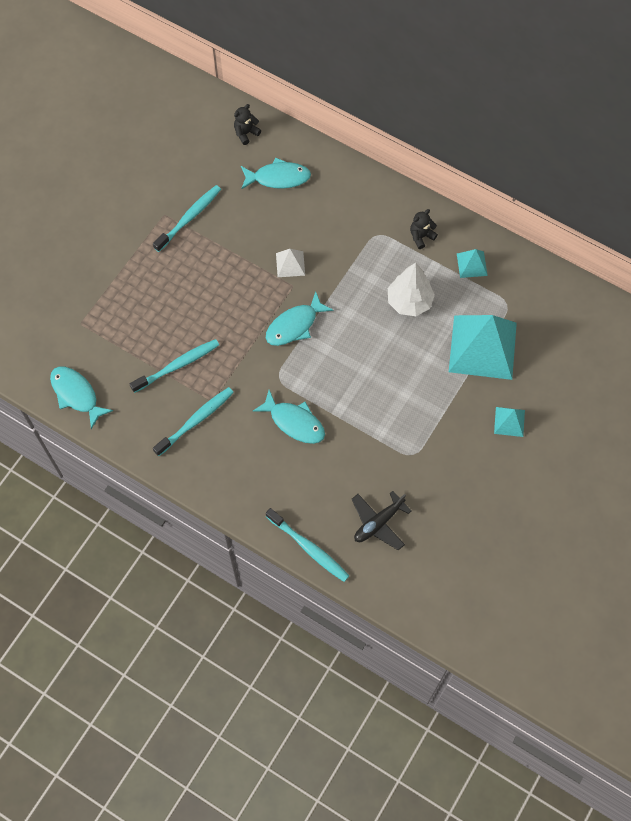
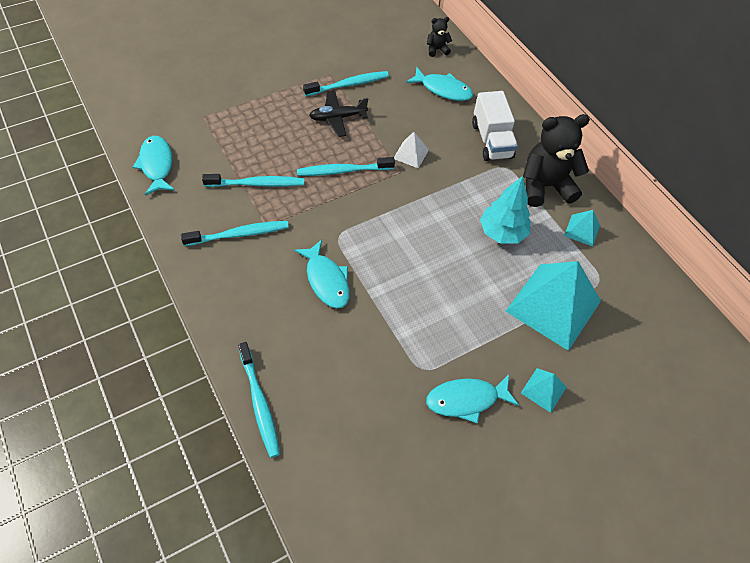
camera: 25 degrees right, 10 degrees down
(242, 312) = (343, 171): none -> turquoise toothbrush
(294, 325) = (382, 202): turquoise fish -> turquoise fish (466, 400)
(351, 212) = (491, 140): none -> white truck
(378, 523) = (345, 417): black plane -> black plane (337, 118)
(409, 301) = (502, 232): white tree -> turquoise tree
(421, 236) = (545, 186): black teddy bear -> black teddy bear, size x2.16

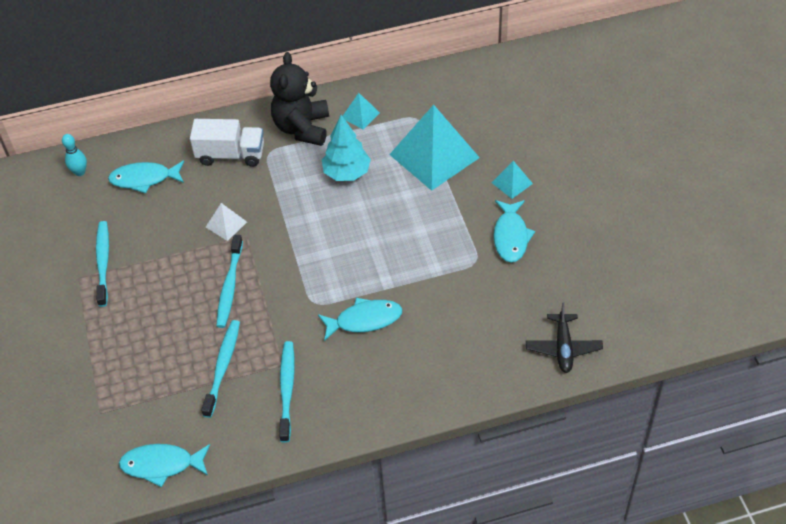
camera: 70 degrees left, 5 degrees down
(259, 403) = (485, 389): turquoise toothbrush -> none
(337, 118) = (151, 280): black plane -> black plane (563, 348)
(437, 49) = (80, 172): black teddy bear -> turquoise bowling pin
(443, 89) = (144, 179): turquoise fish -> turquoise fish turned 135 degrees counterclockwise

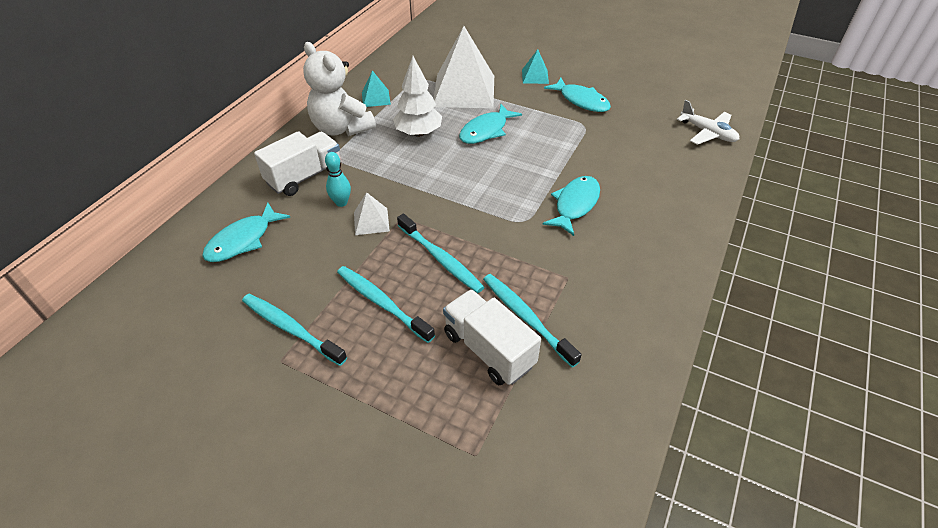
camera: 50 degrees left, 5 degrees down
(80, 172) = (161, 278): turquoise bowling pin -> turquoise bowling pin (341, 202)
(161, 465) = (600, 441): turquoise fish -> turquoise fish (486, 131)
(178, 366) = (489, 349): none -> white truck
(287, 389) = (599, 290): turquoise toothbrush -> turquoise toothbrush (382, 303)
(302, 128) = (341, 128): black teddy bear -> white teddy bear
(347, 173) = (418, 133): turquoise tree -> white tree
(434, 156) = (464, 91): turquoise pyramid -> white pyramid
(563, 348) = (707, 133): black plane -> white plane

